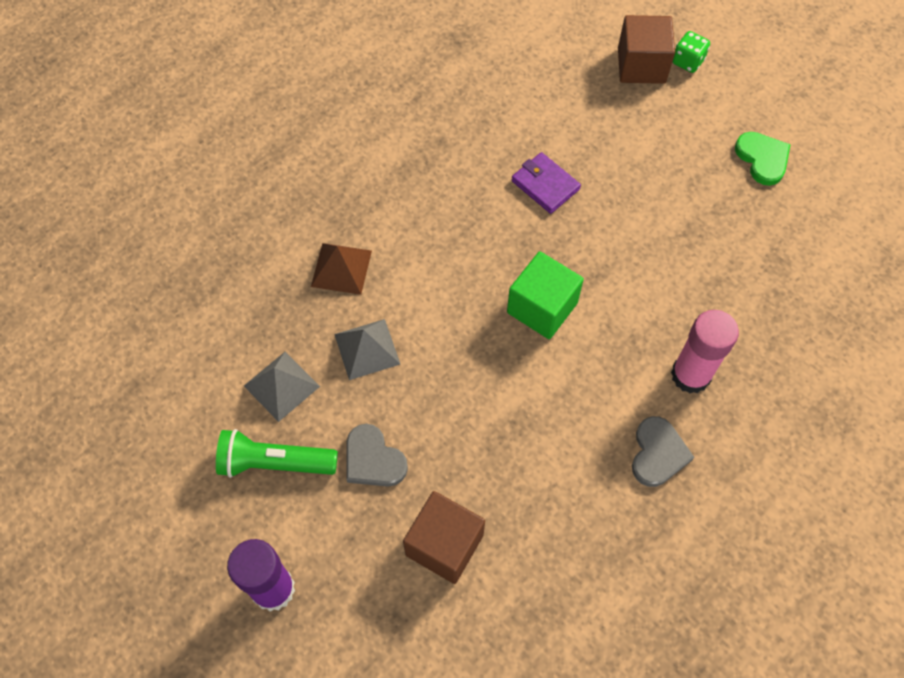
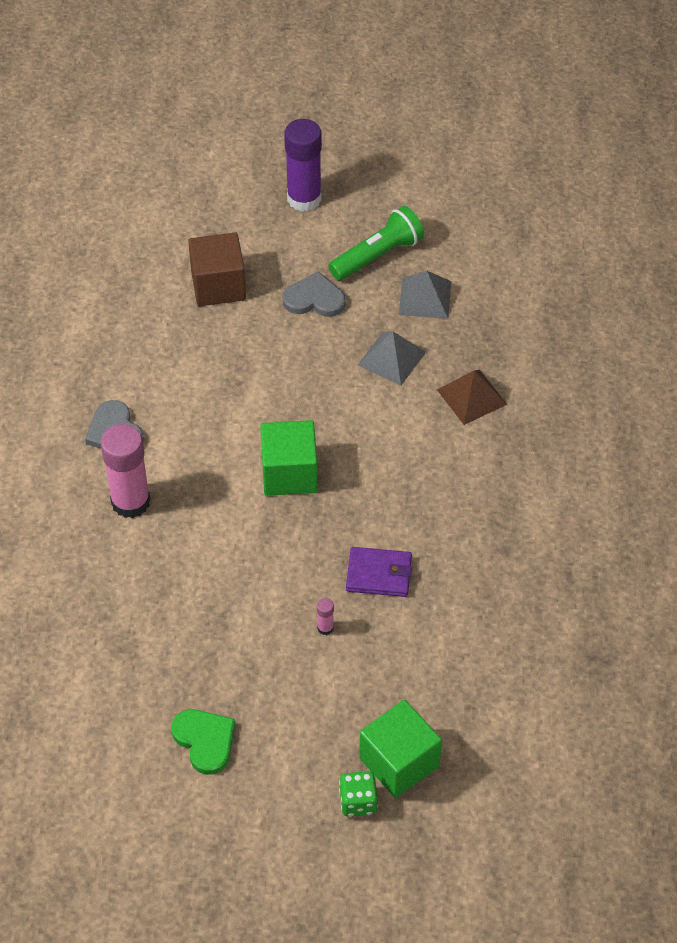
camera: 140 degrees right, 10 degrees down
(617, 175) = (325, 628): none -> pink glue stick
(641, 65) = (399, 762): brown cube -> green cube
(762, 159) = (205, 741): green heart -> green heart turned 150 degrees counterclockwise

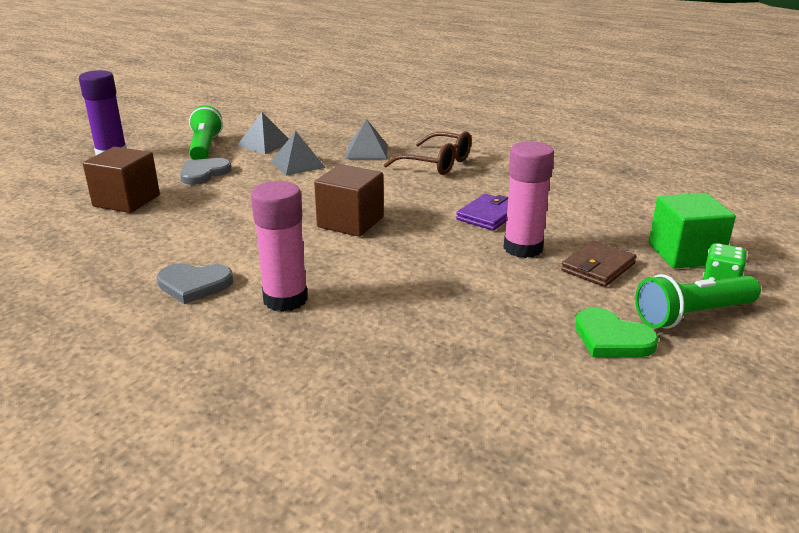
camera: 60 degrees left, 25 degrees down
(205, 741) = (611, 338): green heart -> green heart turned 135 degrees counterclockwise
(279, 790) = (693, 315): none -> green flashlight
(289, 473) = (350, 222): green cube -> brown cube
(324, 698) = (598, 267): none -> brown wallet
(325, 628) = (523, 248): pink glue stick -> pink glue stick, size x2.49
(471, 396) = (367, 151): brown pyramid -> grey pyramid
(483, 475) = (437, 163): none -> brown glasses

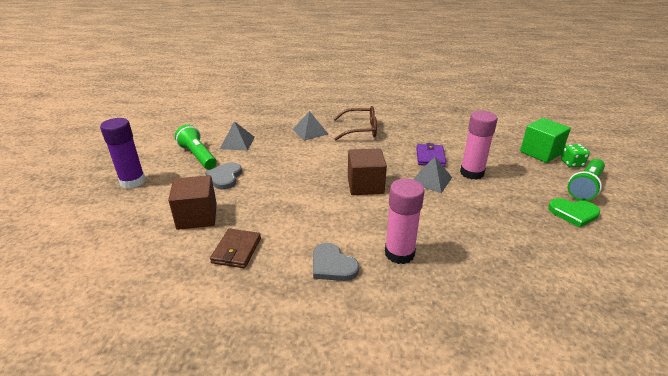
camera: 30 degrees left, 5 degrees up
(194, 285) = (332, 265): grey heart -> grey heart turned 75 degrees clockwise
(298, 164) = (279, 152): grey pyramid -> grey pyramid (431, 180)
(598, 267) = (517, 173): brown wallet -> brown wallet (236, 250)

